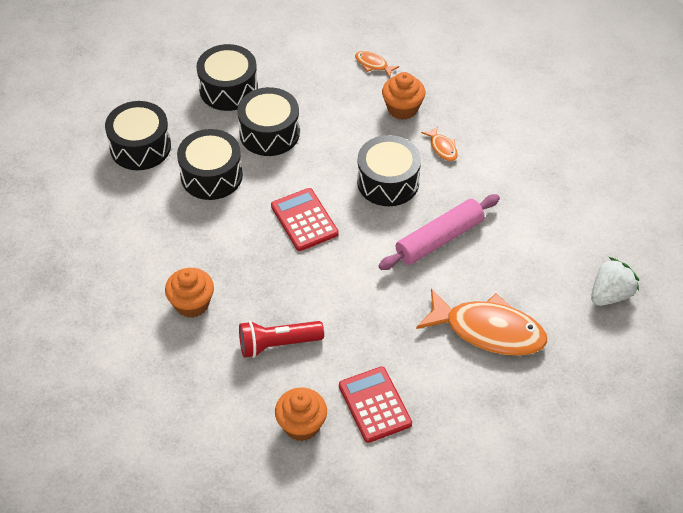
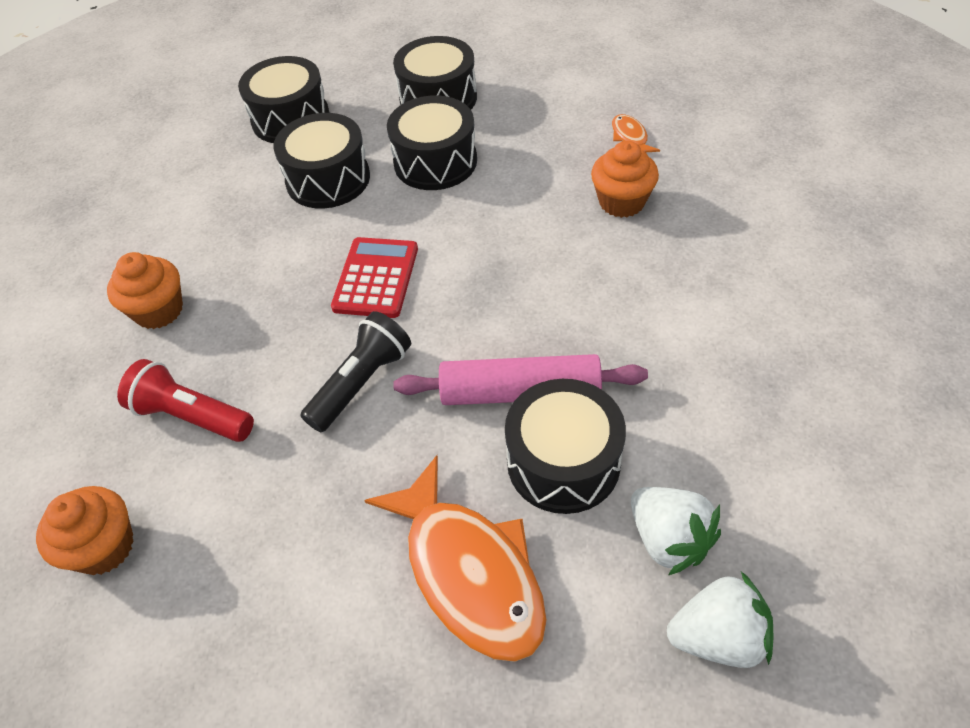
camera: 40 degrees right, 0 degrees up
(353, 278) = (361, 383): none -> black flashlight
(375, 405) = (214, 582): red calculator -> none
(388, 182) = (521, 282): black drum -> black drum (563, 462)
(442, 148) = (632, 273): orange fish -> none
(561, 268) = (668, 539): none -> white strawberry

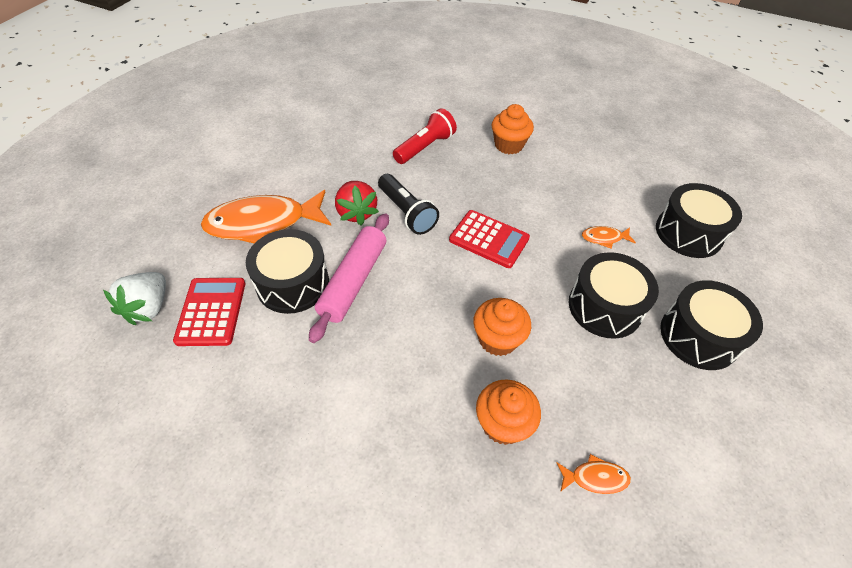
camera: 105 degrees right, 0 degrees up
(104, 547) = (369, 114): orange cupcake -> orange cupcake (497, 339)
(328, 179) = (604, 238): black drum -> orange fish
(388, 446) = (356, 213): none -> red strawberry
(668, 539) = (211, 311): white strawberry -> red calculator

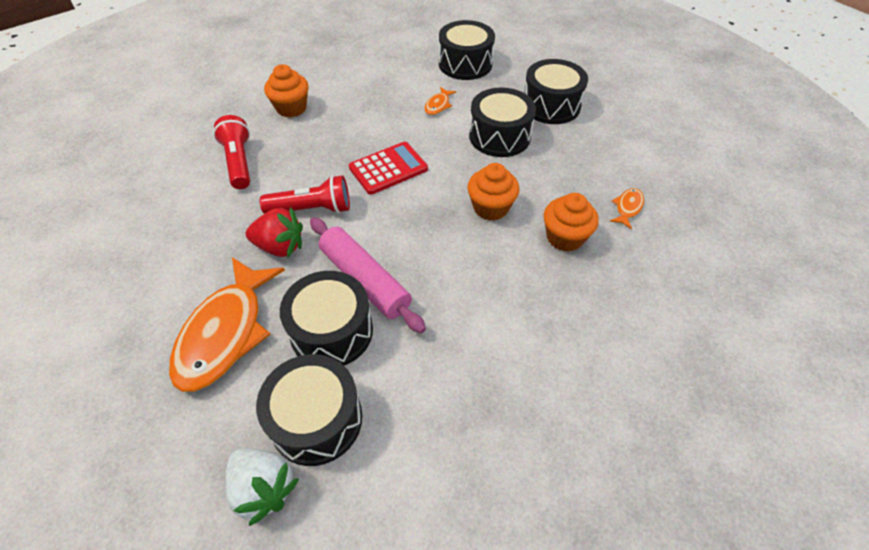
camera: 60 degrees left, 0 degrees up
(211, 311) = (316, 419): red calculator -> black drum
(406, 212) = (312, 209): black flashlight -> red flashlight

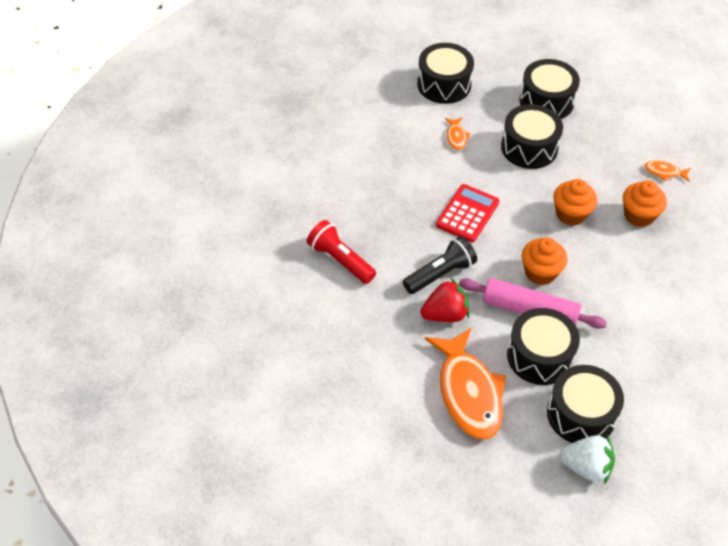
camera: 30 degrees left, 0 degrees up
(291, 108) = (333, 191): orange cupcake -> orange cupcake (540, 272)
(312, 209) = (440, 274): red flashlight -> black flashlight
(627, 208) = (664, 172): orange fish -> orange fish turned 75 degrees counterclockwise

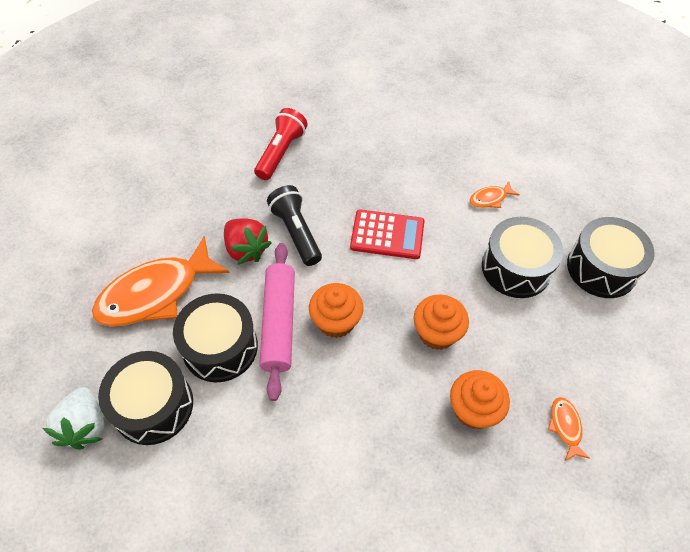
camera: 70 degrees right, 5 degrees up
(440, 274) = (296, 232): black flashlight -> black flashlight turned 150 degrees counterclockwise
(444, 84) = (560, 169): black drum -> none

